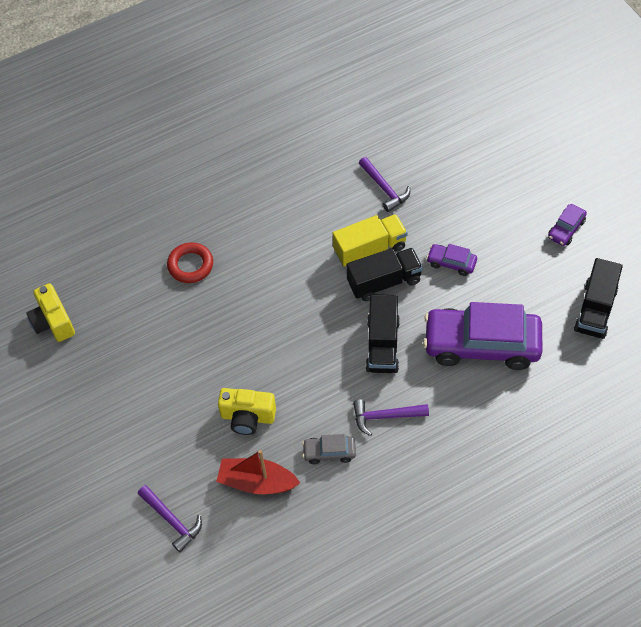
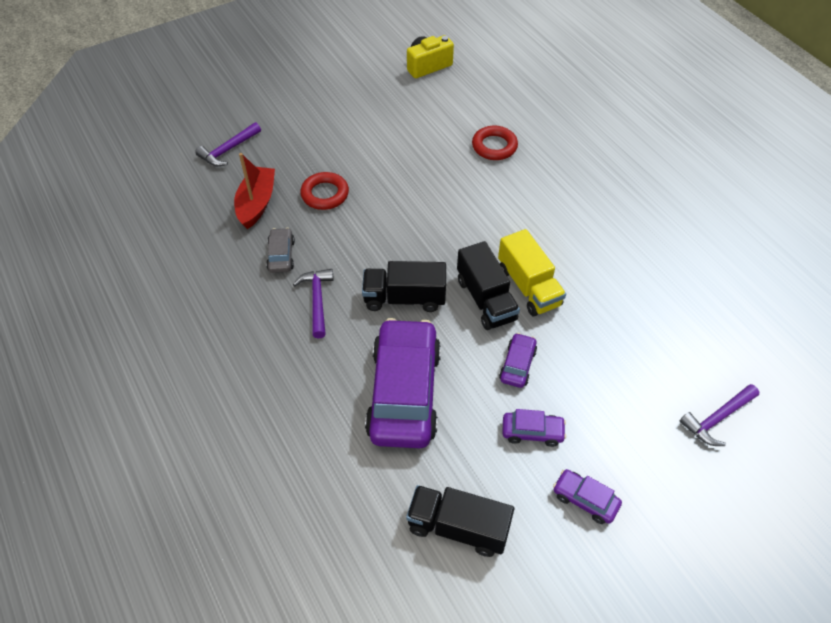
camera: 85 degrees right, 5 degrees down
(247, 417) = (325, 194): yellow camera -> red ring
(384, 188) = (616, 300): purple hammer -> purple hammer (717, 419)
(513, 257) = (532, 432): none -> purple car

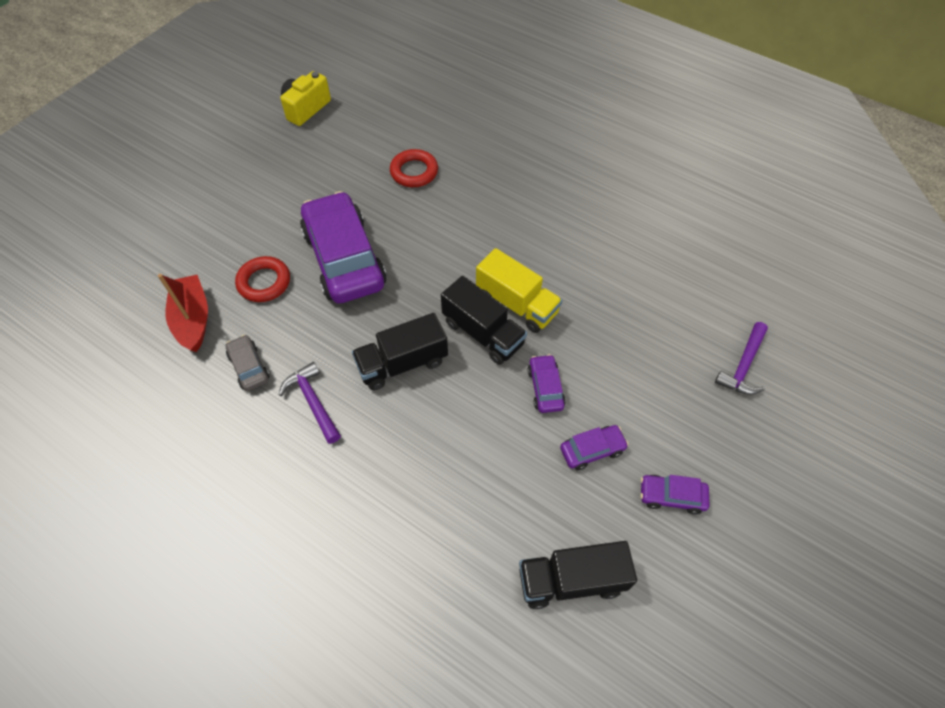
camera: 25 degrees left, 5 degrees up
(228, 150) = (130, 271): purple hammer -> none
(404, 393) = (451, 463): purple car -> purple car (344, 259)

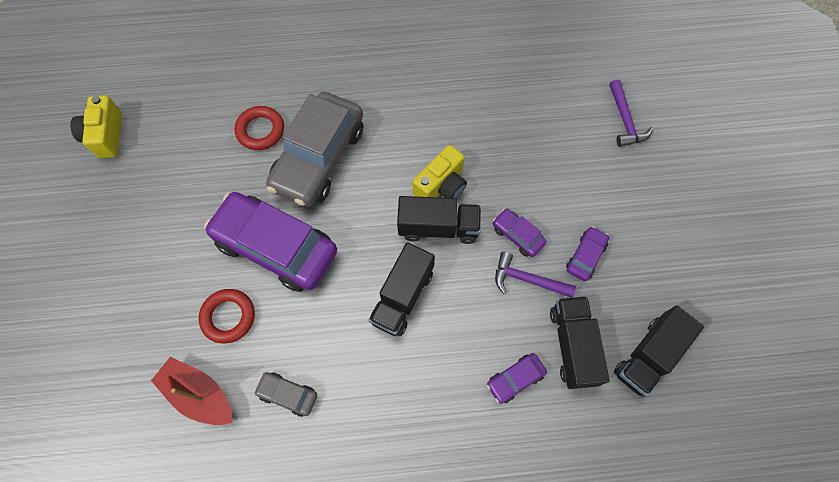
camera: 40 degrees left, 10 degrees up
(312, 402) = (364, 380): purple hammer -> purple hammer (527, 280)
(438, 218) = (319, 158): none -> grey car
(507, 514) = (573, 346): none -> black truck
(517, 304) = (441, 186): yellow truck -> yellow camera
(671, 496) = (658, 248): purple car -> purple car (515, 379)

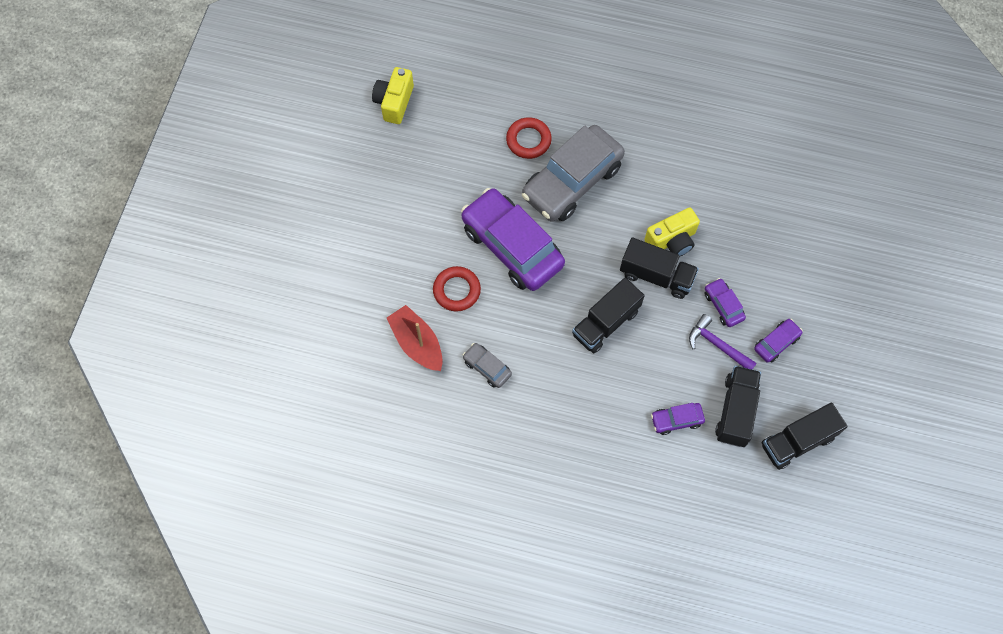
camera: 20 degrees right, 0 degrees up
(625, 120) = (862, 236): purple hammer -> none

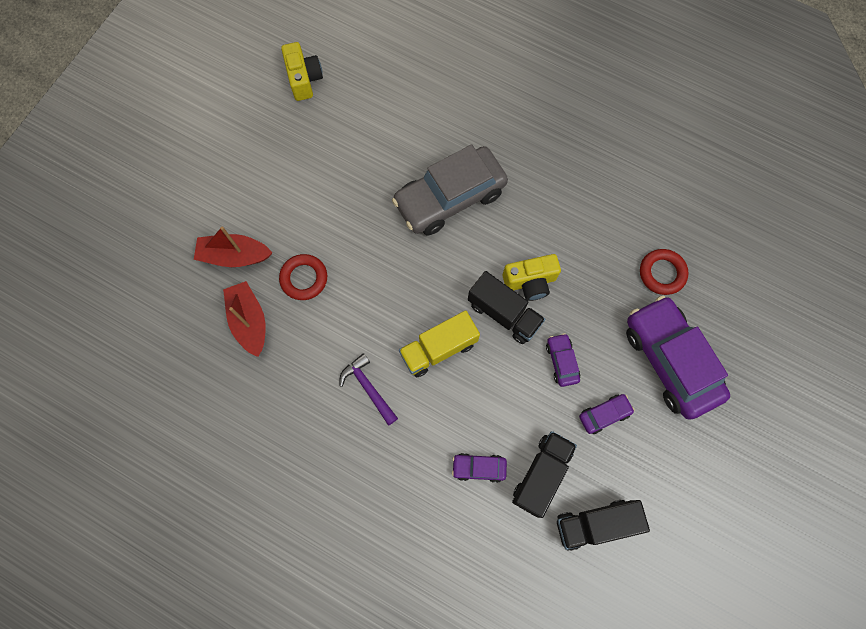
camera: 15 degrees right, 5 degrees up
(382, 286) = (234, 256): none -> red boat
(394, 102) = (304, 79): yellow camera -> yellow camera turned 135 degrees clockwise
(487, 367) = (308, 363): grey car -> none
(512, 246) = (371, 248): purple car -> purple car (670, 361)
(528, 140) = (420, 147): red ring -> red ring (662, 273)
(605, 323) = (438, 349): black truck -> yellow truck
(717, 345) = (543, 401): purple hammer -> purple hammer (368, 388)

